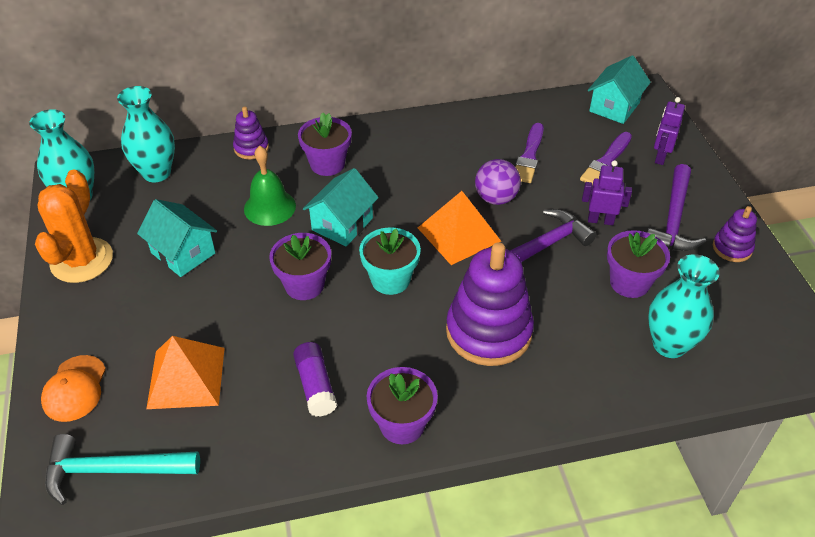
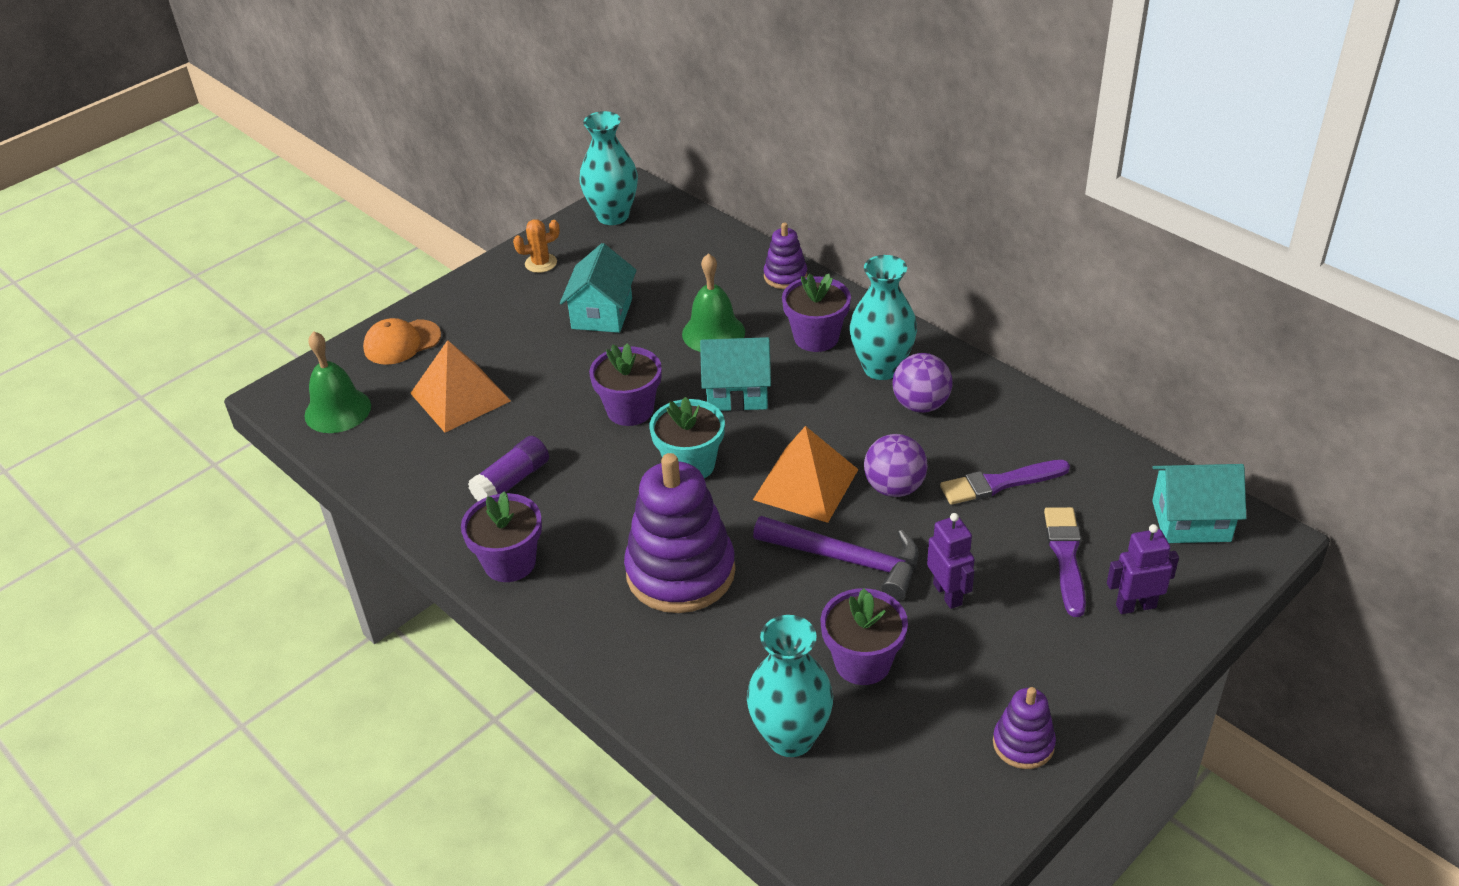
camera: 60 degrees right, 5 degrees down
(82, 260) = (541, 263): orange cactus -> orange cactus, size x0.49
(113, 470) = (337, 410): turquoise hammer -> green bell
(156, 173) = (689, 240): turquoise vase -> turquoise vase (881, 368)
(435, 152) = (921, 405): none -> purple ball
(606, 162) = (1066, 556): purple brush -> purple brush turned 90 degrees clockwise
(673, 219) = (1021, 664): purple hammer -> none

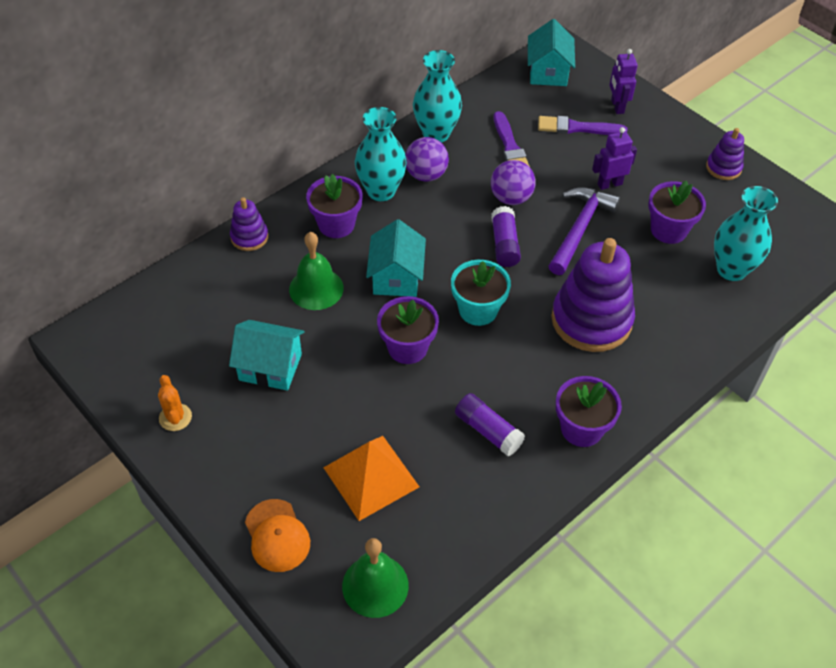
camera: 90 degrees left, 10 degrees up
(613, 216) = (113, 357): turquoise vase -> turquoise vase (436, 134)
(805, 484) = (504, 244): orange pyramid -> purple glue stick

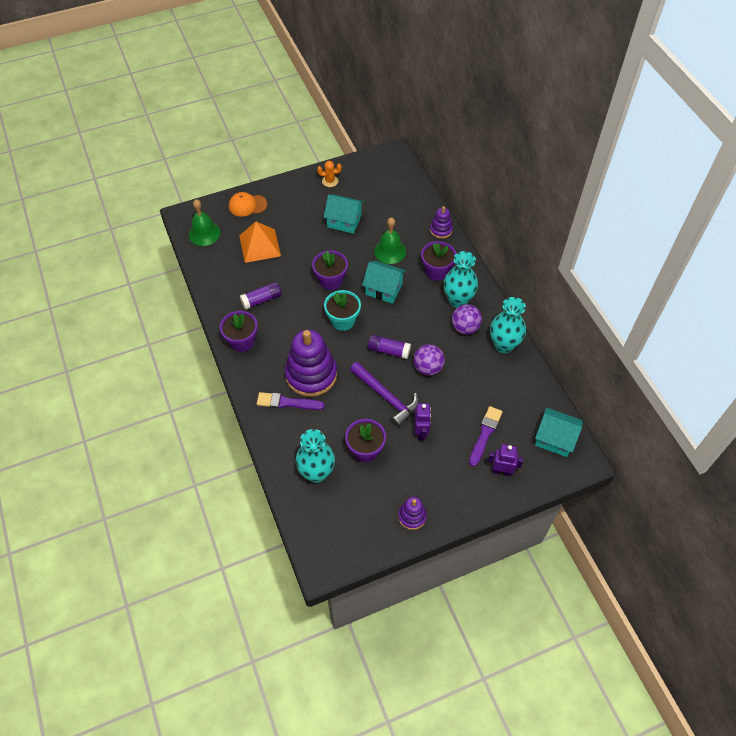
camera: 110 degrees right, 5 degrees up
(270, 367) = (344, 221): turquoise house -> turquoise house turned 75 degrees clockwise
(510, 147) = (477, 384): purple brush -> purple brush (287, 402)

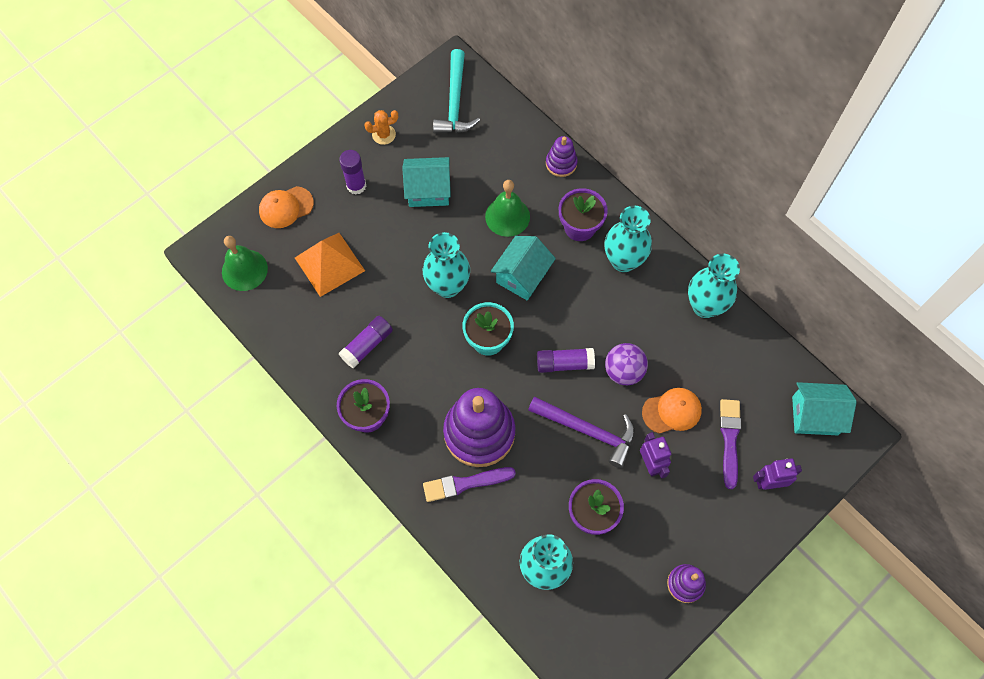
camera: 20 degrees left, 10 degrees up
(298, 205) = (356, 186): none -> purple glue stick
(331, 280) = (447, 286): purple flower pot -> turquoise vase
(384, 289) = (522, 276): turquoise house -> turquoise house turned 60 degrees counterclockwise
(385, 175) = (455, 102): none -> turquoise hammer
(451, 403) = (672, 411): none -> orange cap
(465, 328) = (647, 298): purple ball -> none

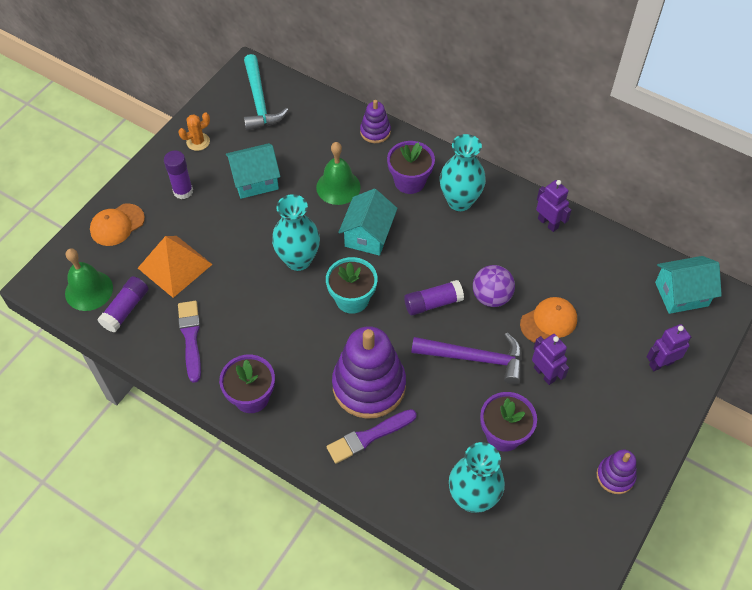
camera: 15 degrees left, 10 degrees down
(367, 345) = (233, 331): purple glue stick -> purple glue stick (126, 309)
(705, 306) = (548, 223): turquoise vase -> purple robot
(729, 439) = (611, 333): purple brush -> purple brush (191, 337)

